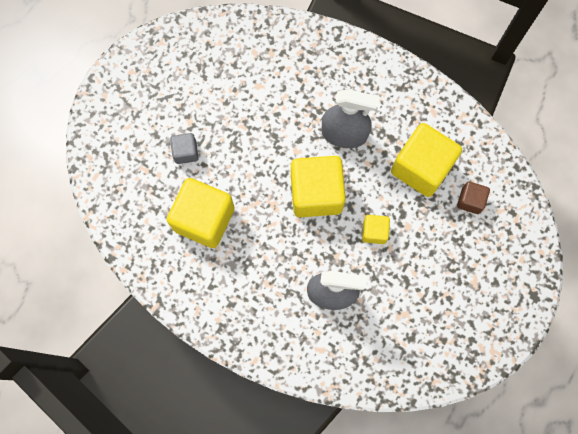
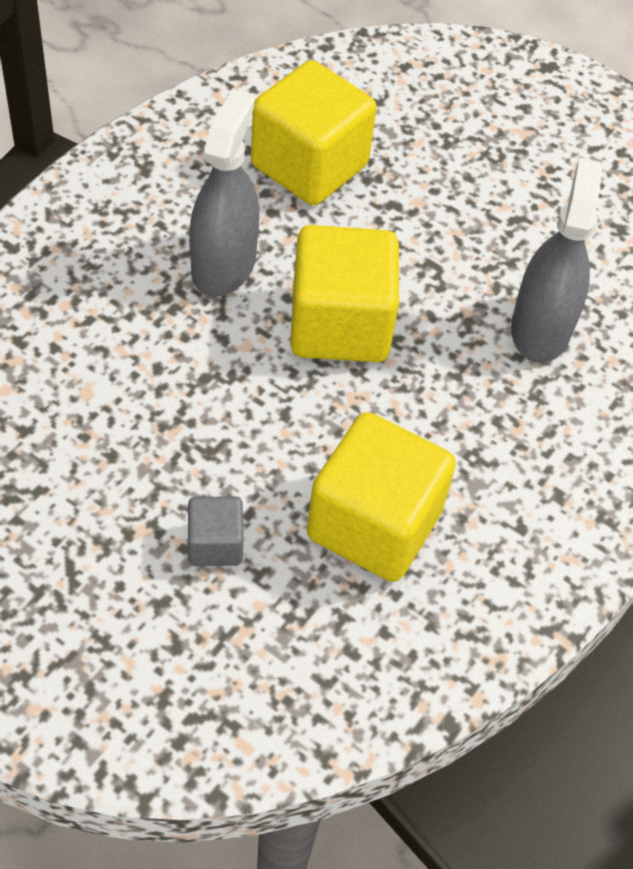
camera: 90 degrees left, 20 degrees down
(374, 232) = (425, 249): yellow cube -> none
(470, 201) = (379, 112): brown cube -> none

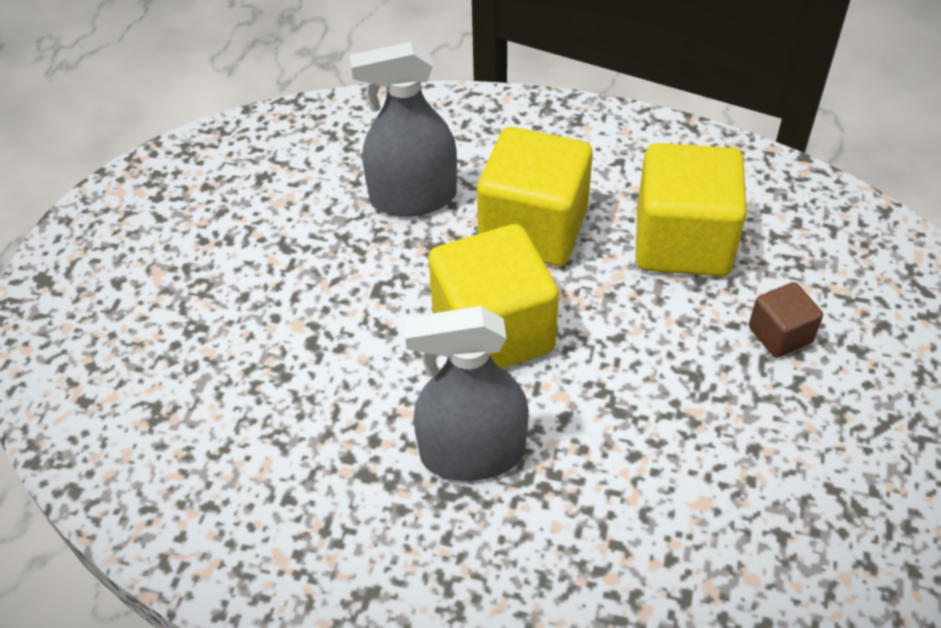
camera: 105 degrees left, 5 degrees down
(215, 544) = (780, 335): grey cube -> brown cube
(309, 166) = (289, 432): yellow cube -> yellow cube (533, 229)

